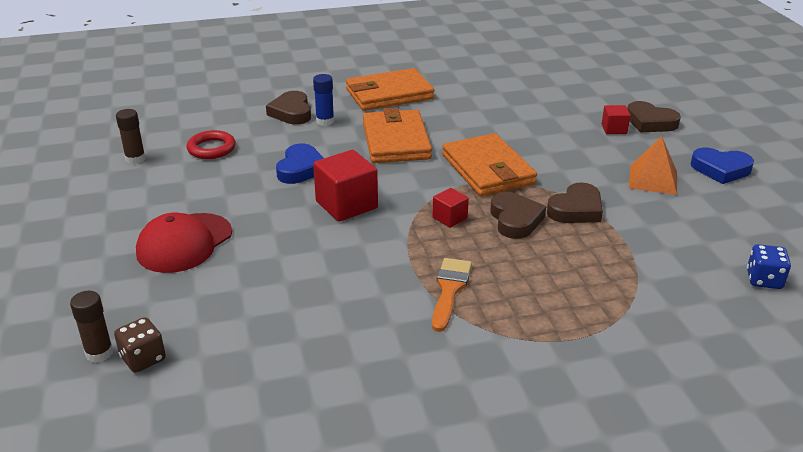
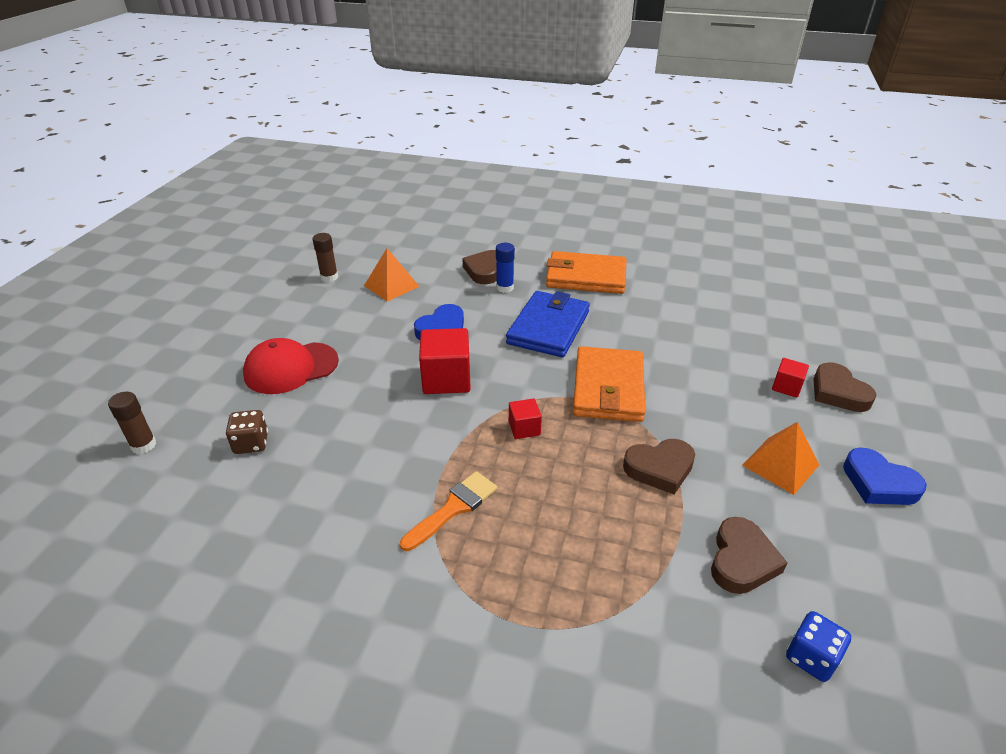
camera: 30 degrees right, 5 degrees up
(143, 359) = (165, 465): brown dice -> brown dice (251, 443)
(211, 148) = (391, 286): red ring -> orange pyramid
(396, 141) = (548, 327): orange wallet -> blue wallet
(515, 219) = (585, 455): brown heart -> brown heart (741, 560)

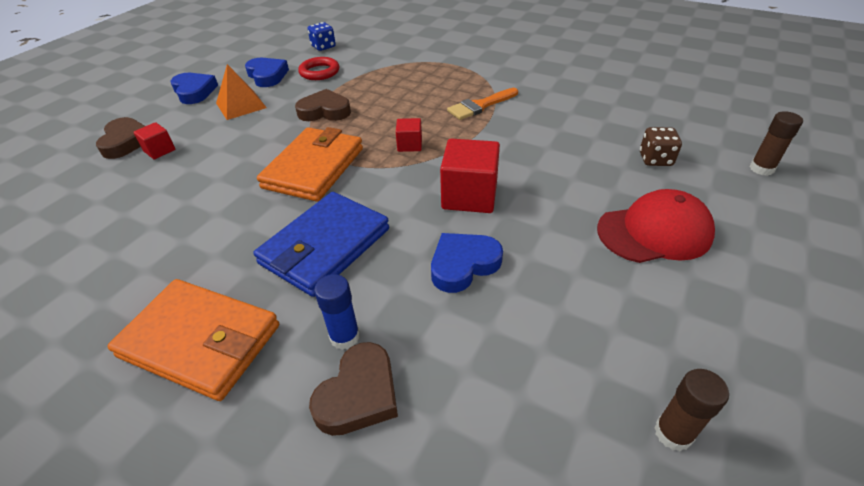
camera: 165 degrees left, 5 degrees up
(391, 286) = (540, 378): orange pyramid -> none
(741, 560) = (319, 72): brown heart -> red ring
(817, 537) = (267, 76): none -> blue heart

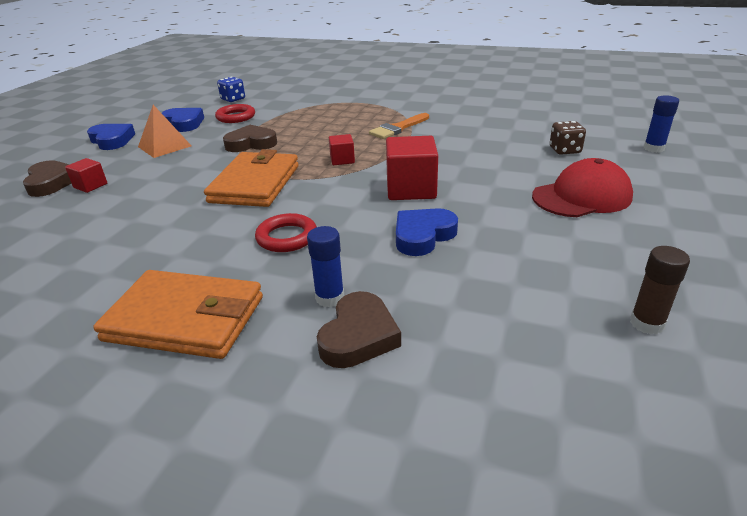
camera: 10 degrees left, 10 degrees down
(325, 246) = (287, 237): blue wallet -> red ring
(761, 169) = (653, 148): brown glue stick -> blue glue stick

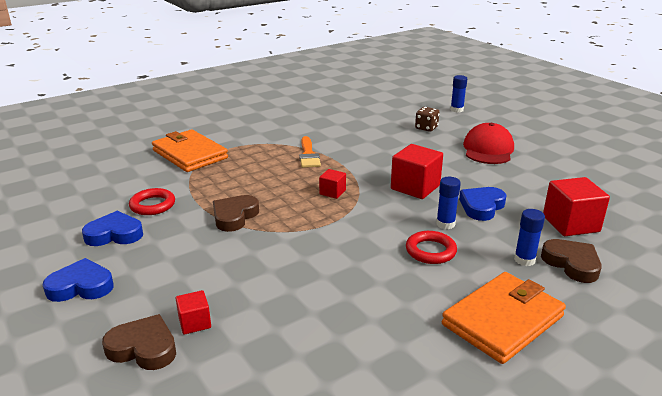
camera: 55 degrees left, 5 degrees down
(165, 146) = (160, 259): orange pyramid -> none
(233, 99) = (98, 193): blue dice -> none
(255, 184) = (323, 238): orange wallet -> orange wallet (189, 154)
(353, 228) = (445, 224): none -> blue glue stick
(423, 236) = (481, 207): blue heart -> blue heart turned 45 degrees clockwise
(468, 308) = (570, 224): none -> red cube
(646, 323) = (617, 189): brown glue stick -> none

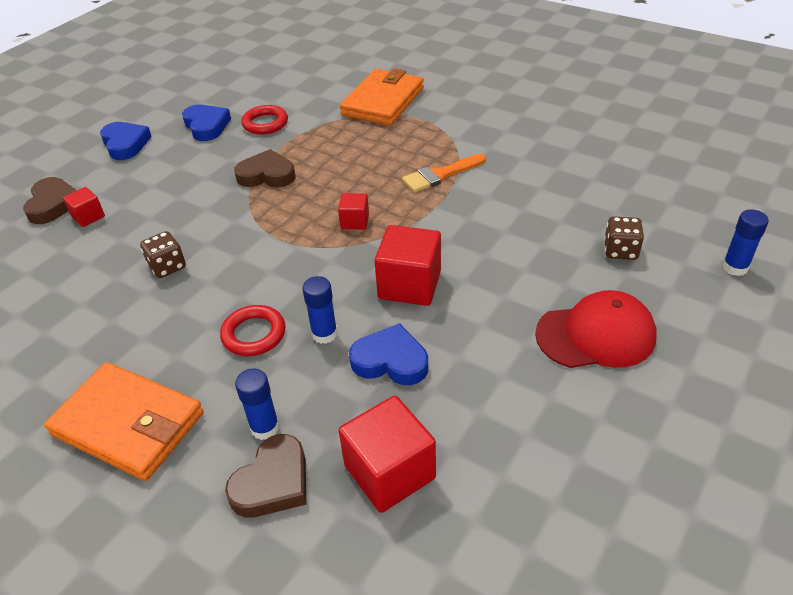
camera: 70 degrees right, 15 degrees up
(320, 281) = (167, 267): none -> brown dice

